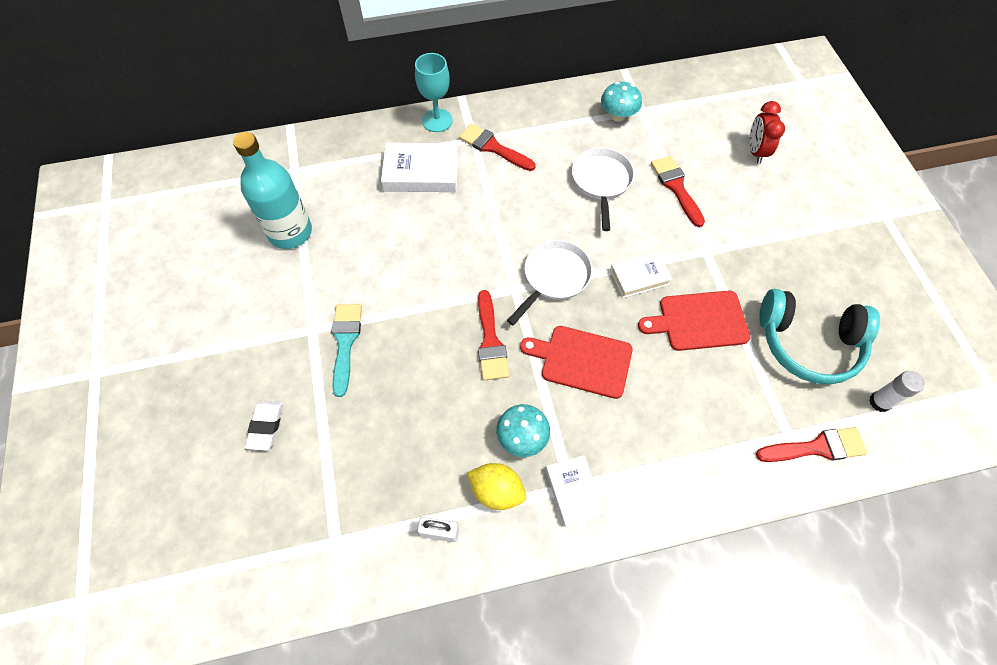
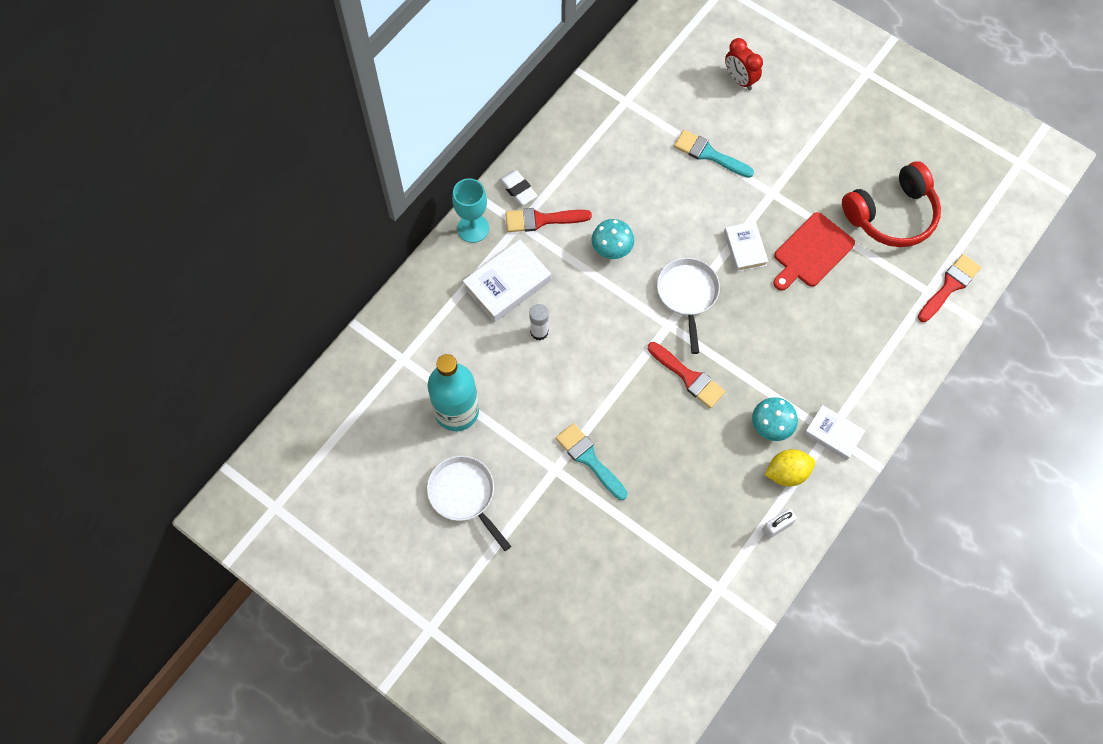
camera: 40 degrees left, 5 degrees up
(266, 426) = (596, 559): white eraser -> white eraser (518, 189)
(582, 360) = (761, 342): red cutting board -> none
(601, 182) = (651, 189): white pan -> white pan (464, 495)
(618, 116) = (612, 120): turquoise mushroom -> turquoise mushroom (612, 249)
(639, 277) = (745, 249): white book -> white book turned 45 degrees counterclockwise
(676, 187) = (709, 154): red brush -> turquoise brush
(808, 343) = (891, 215): turquoise headphones -> red headphones
(879, 402) = (963, 224): white glue stick -> white glue stick (539, 332)

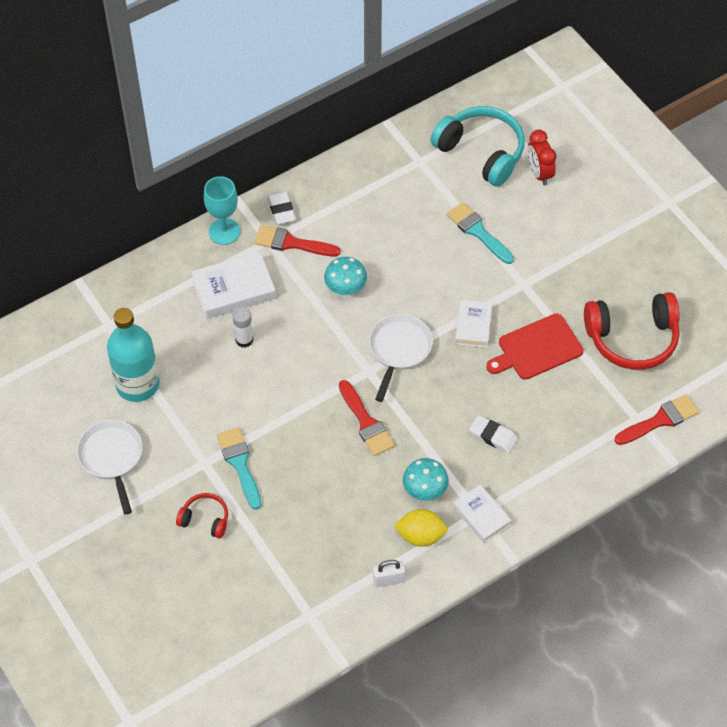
camera: 20 degrees right, 10 degrees down
(580, 526) = (205, 519): none -> red headphones
(678, 74) = (481, 152): none -> turquoise headphones
(809, 351) = (493, 436): none -> white eraser

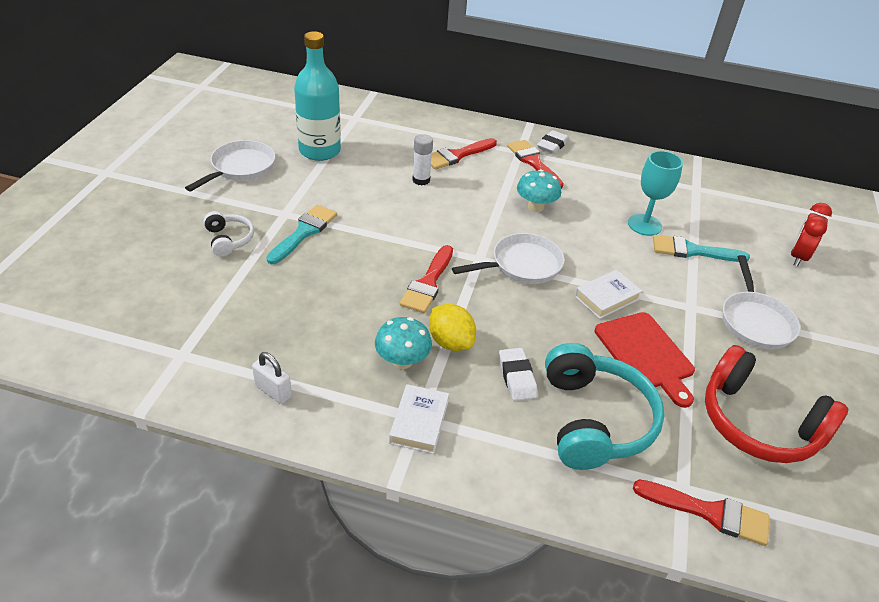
camera: 45 degrees right, 15 degrees down
(205, 519) = (229, 239): red headphones -> white headphones
(224, 231) = (497, 130): turquoise goblet -> turquoise goblet (644, 225)
(234, 289) = (457, 155): white book -> red brush
(420, 536) = (348, 387): yellow lemon -> yellow lemon (450, 342)
(478, 231) = (692, 251): turquoise brush -> turquoise brush turned 90 degrees counterclockwise
(481, 152) = (758, 215): turquoise headphones -> turquoise headphones (594, 420)
(537, 348) = (645, 354): red cutting board -> red cutting board turned 135 degrees counterclockwise
(566, 260) = (755, 321): none -> white pan

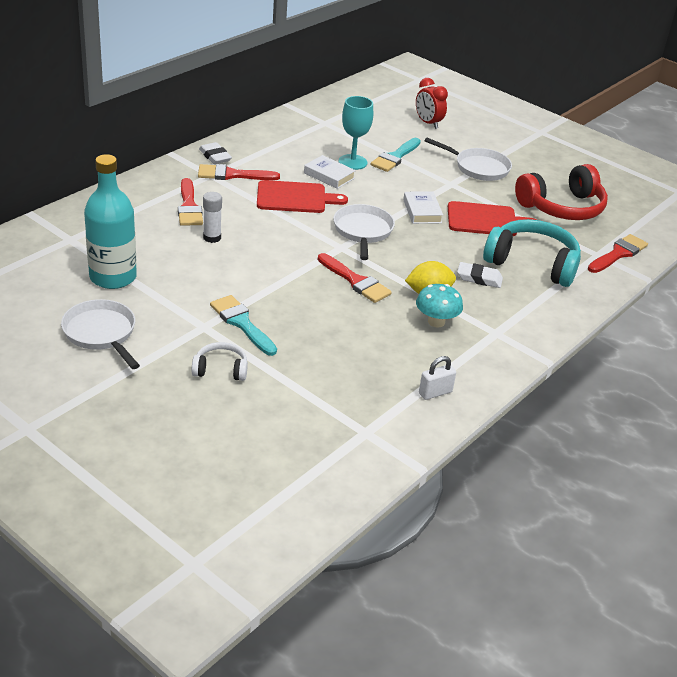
camera: 65 degrees left, 5 degrees down
(419, 422) = (500, 334): white book -> white book (329, 176)
(535, 207) = (295, 198): turquoise mushroom -> red cutting board

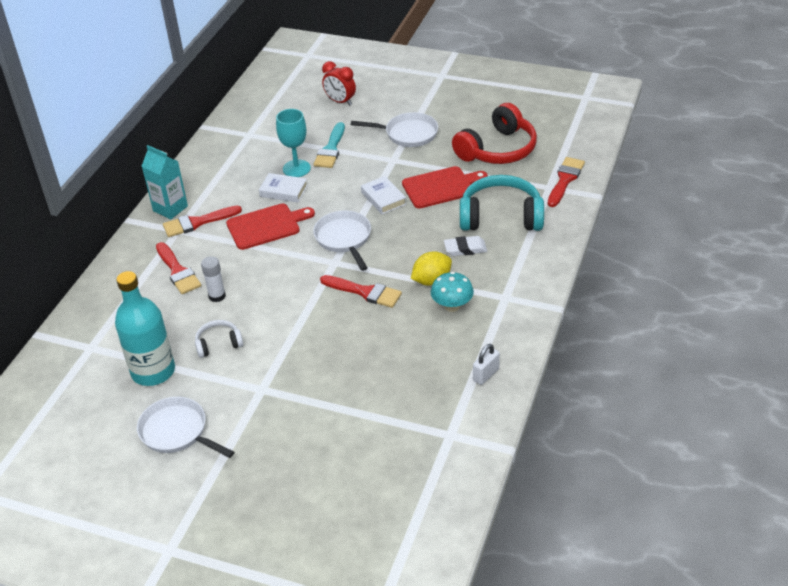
camera: 15 degrees left, 5 degrees up
(215, 156) = (170, 208): white eraser -> turquoise carton
(220, 369) = (300, 425): white headphones -> white headphones (218, 344)
(241, 323) = (292, 373): turquoise brush -> none

